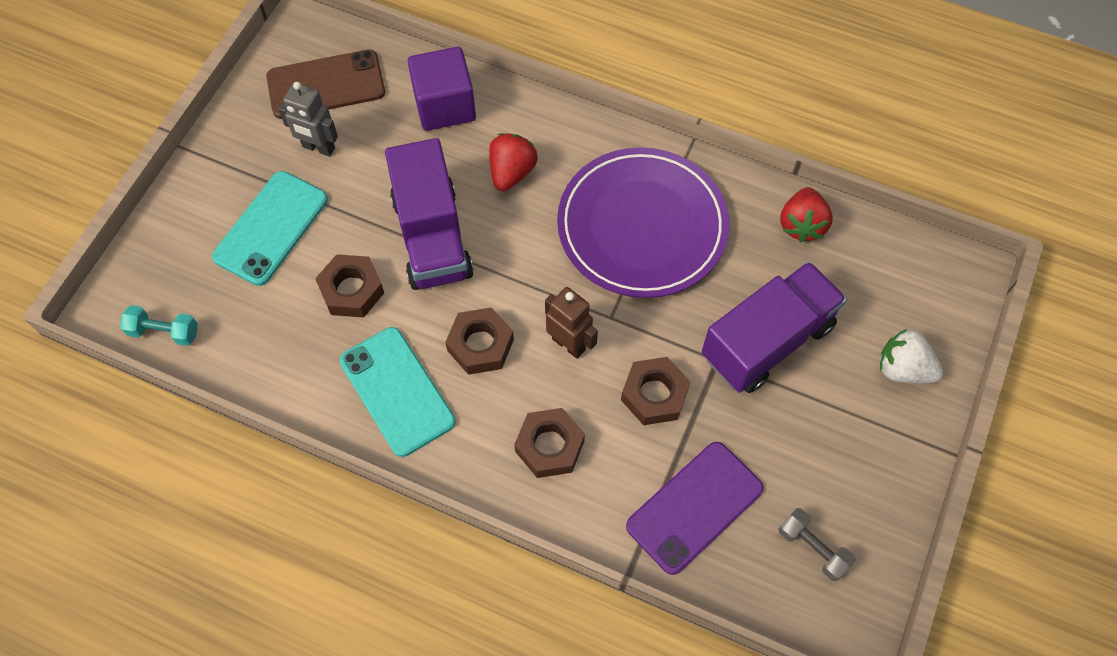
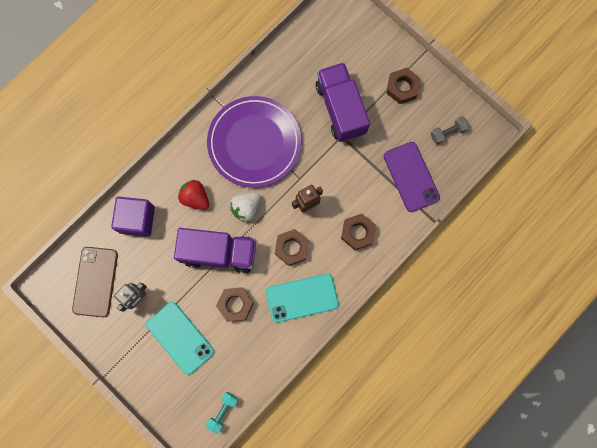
camera: 70 degrees left, 15 degrees up
(654, 395) = (349, 173): brown nut -> brown nut (402, 88)
(801, 225) = (284, 64): red strawberry -> none
(903, 369) = (377, 53): white strawberry -> white strawberry (246, 208)

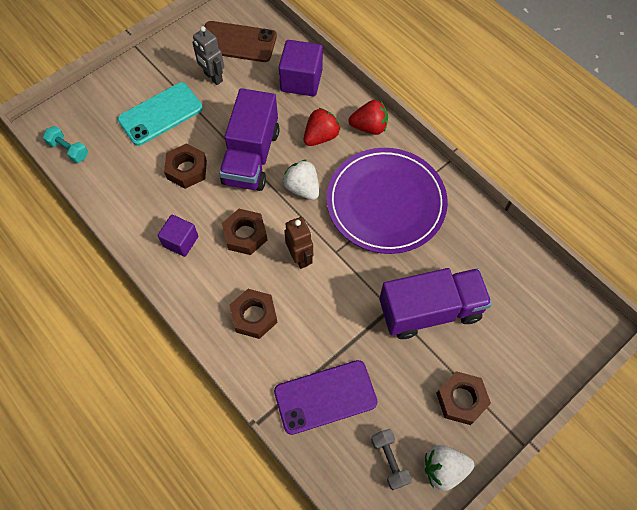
camera: 95 degrees right, 15 degrees down
(183, 159) = (369, 127): none -> red strawberry
(302, 298) = (181, 241): turquoise phone -> purple cube
(448, 98) = (444, 469): none -> white strawberry

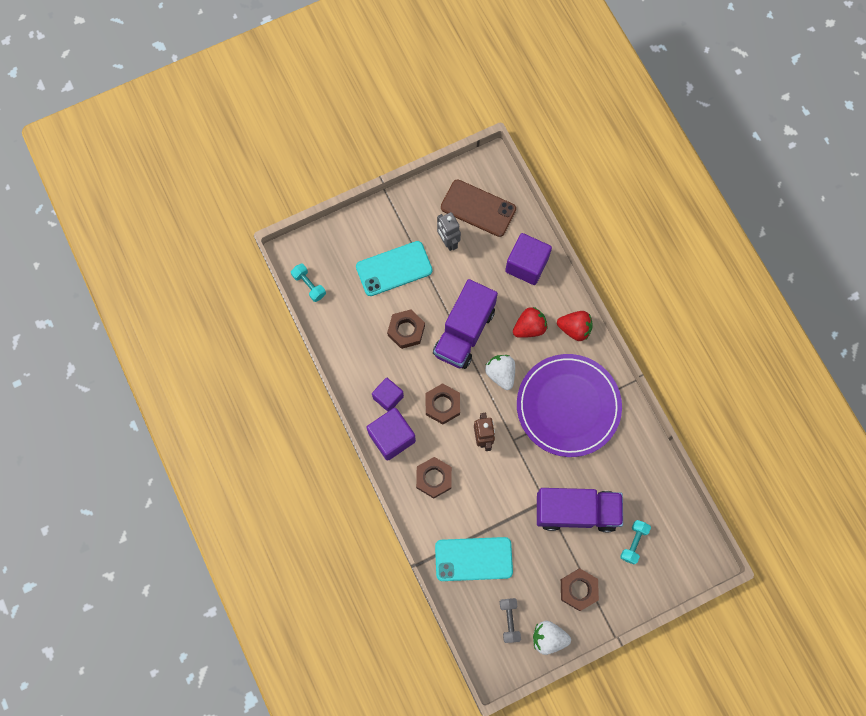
camera: 15 degrees right, 10 degrees up
(194, 283) = (392, 437): none -> purple cube
(325, 397) = (473, 559): purple phone -> turquoise phone
(506, 328) = (633, 542): none -> turquoise dumbbell

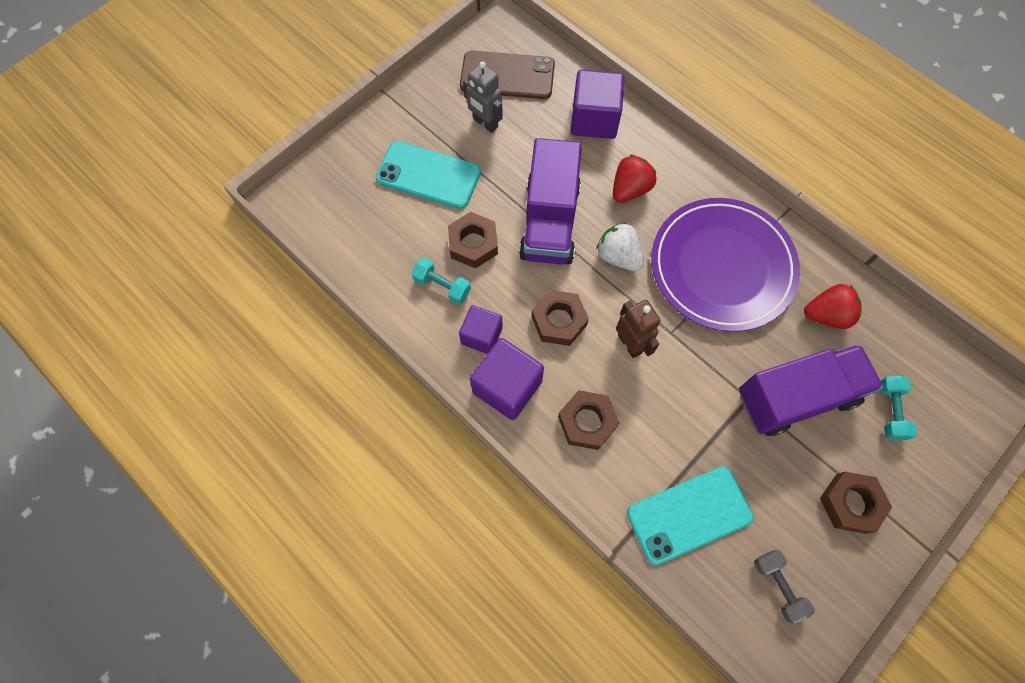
camera: 20 degrees left, 5 degrees down
(309, 285) = (323, 230): turquoise dumbbell -> turquoise dumbbell (442, 286)
(394, 268) = (428, 175): turquoise phone -> turquoise phone turned 60 degrees clockwise
(548, 638) = (843, 590): white strawberry -> none
(574, 329) = (686, 173): red strawberry -> red strawberry (826, 315)

